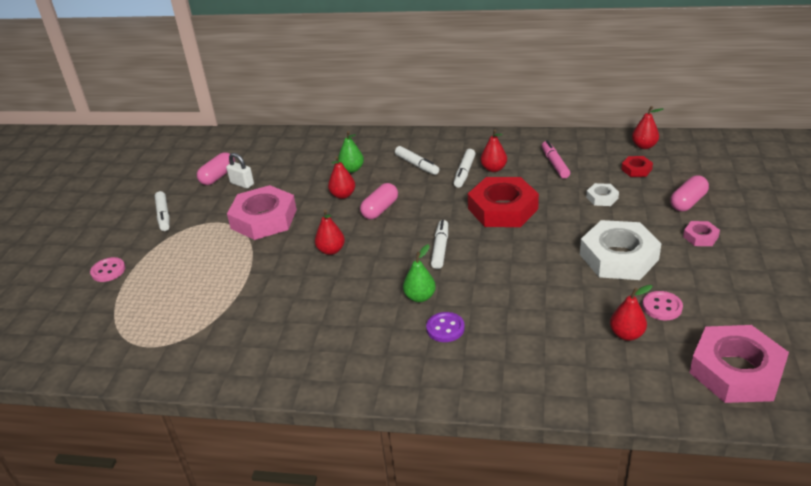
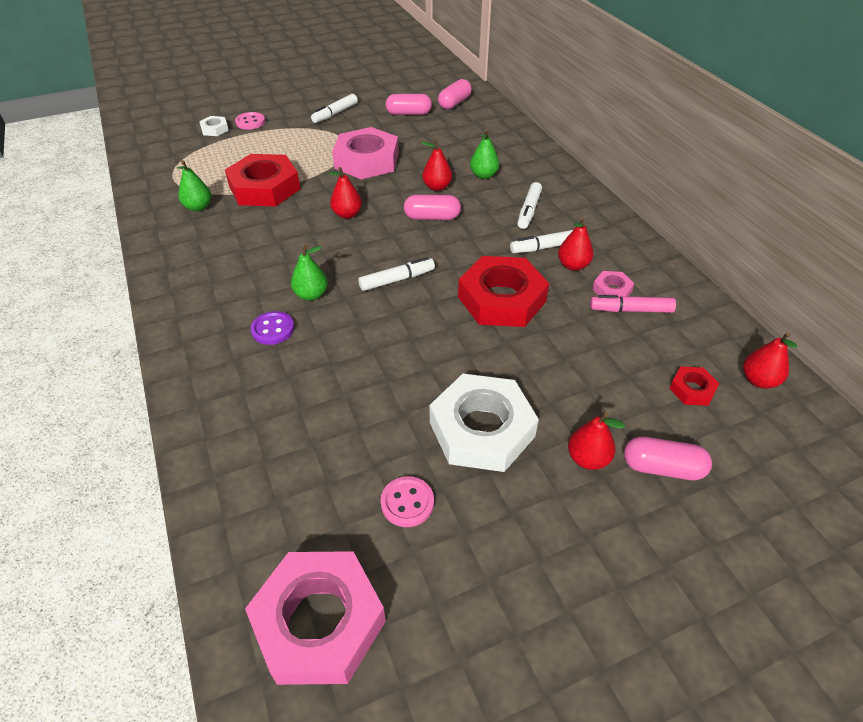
camera: 55 degrees right, 10 degrees up
(223, 338) = (198, 207): none -> green pear
(233, 150) = (454, 103): none -> pink capsule
(238, 288) = (264, 188): none -> red nut
(242, 184) = (408, 129): white padlock -> none
(555, 164) = (630, 310): pink marker -> pink marker turned 135 degrees counterclockwise
(602, 198) = (595, 375): white nut -> white nut (215, 129)
(626, 334) = (336, 482): red pear -> red pear (588, 459)
(700, 237) = (589, 505): pink nut -> pink nut (612, 290)

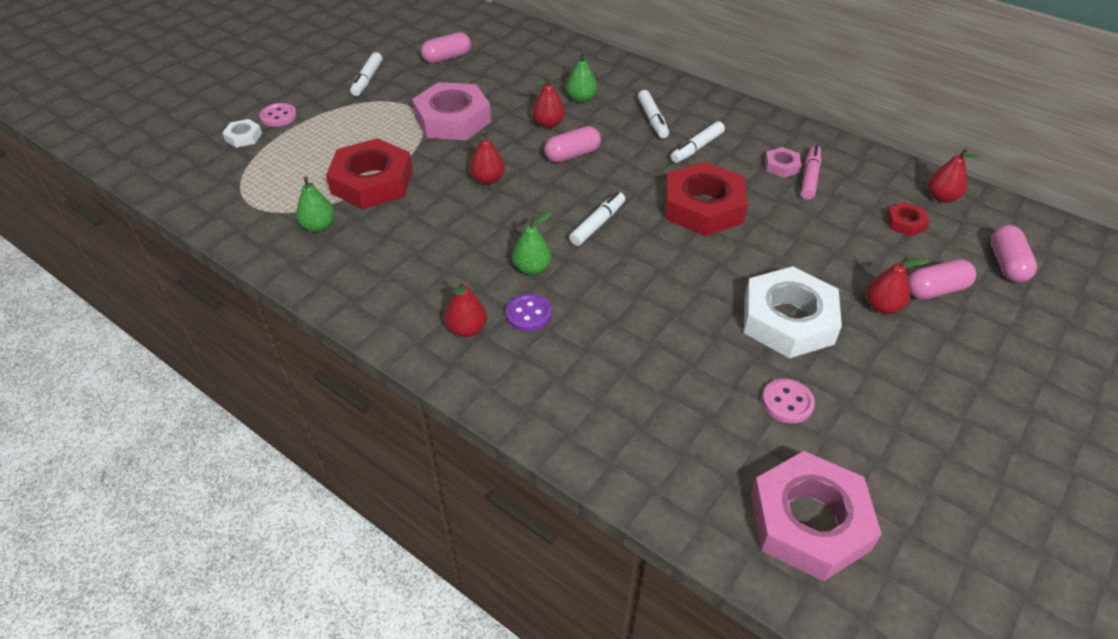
camera: 30 degrees left, 0 degrees up
(454, 103) = (483, 34): pink capsule -> pink capsule (1007, 264)
(573, 265) = (733, 156): red pear -> red pear (467, 329)
(630, 310) = (810, 177): pink marker -> pink marker turned 135 degrees clockwise

